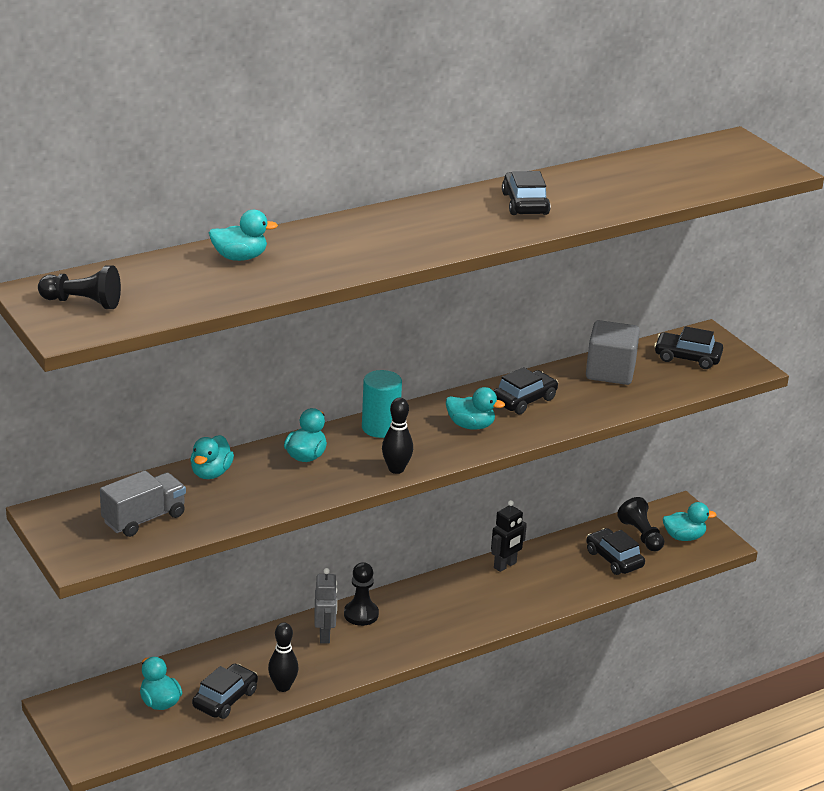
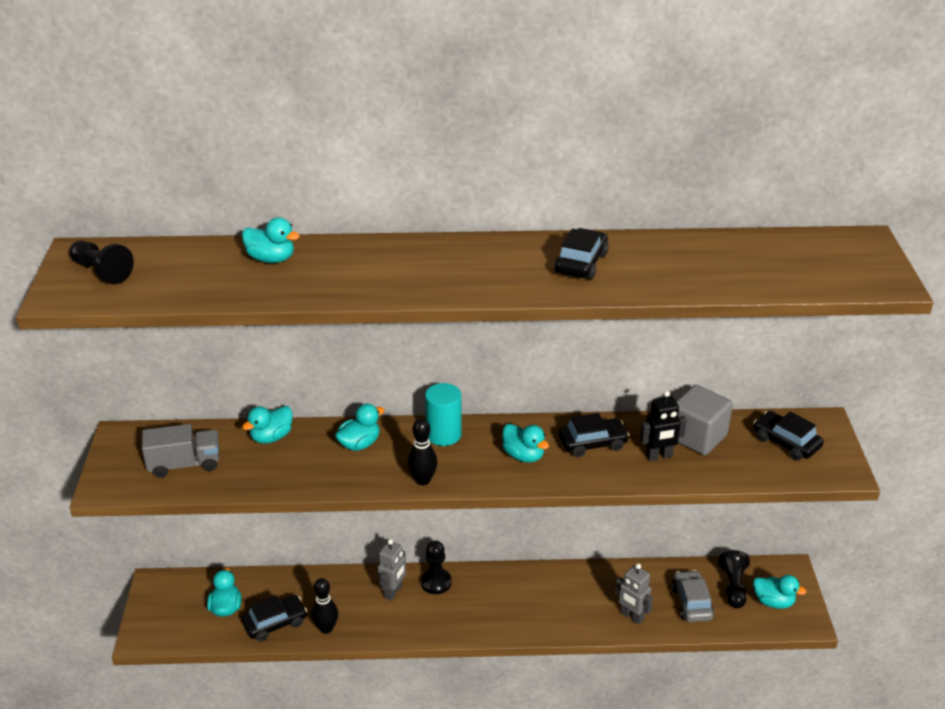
camera: 30 degrees right, 5 degrees up
(505, 565) = (589, 576): black robot -> black robot (659, 456)
(569, 586) = (632, 617): none -> grey robot
(614, 559) = (691, 603): black car -> grey car

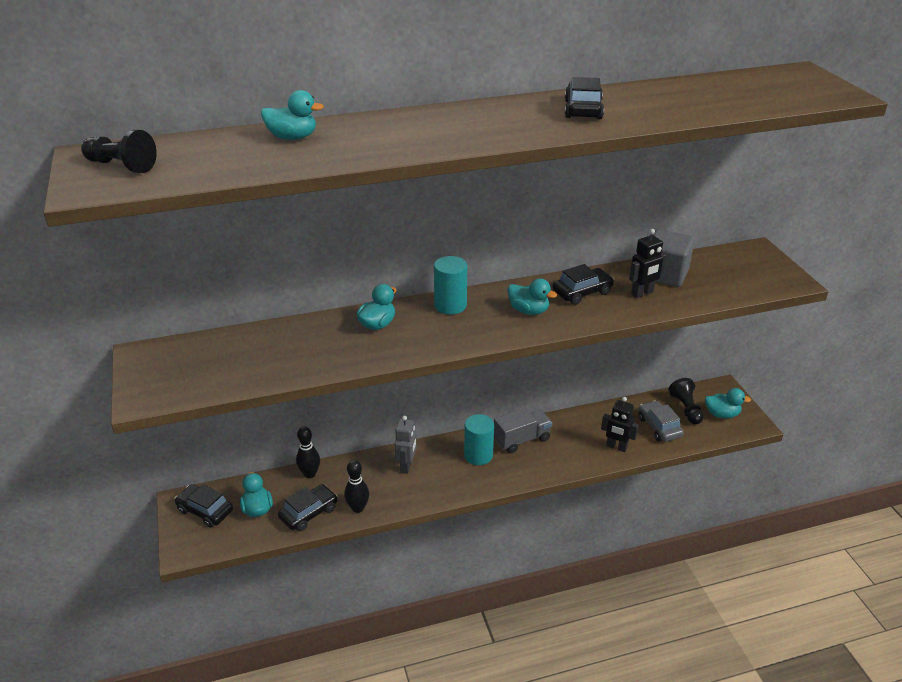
camera: 15 degrees left, 0 degrees up
(184, 464) = (216, 367): grey truck -> grey truck (522, 440)
(271, 437) = (292, 332): turquoise duck -> none
(423, 480) = (449, 344): black bowling pin -> black bowling pin (310, 474)
(436, 582) = (441, 451): black pawn -> none
(474, 595) = (478, 455): none -> turquoise cylinder
(632, 617) = (616, 447): grey robot -> black robot
(786, 442) = (737, 268): black car -> black car (205, 511)

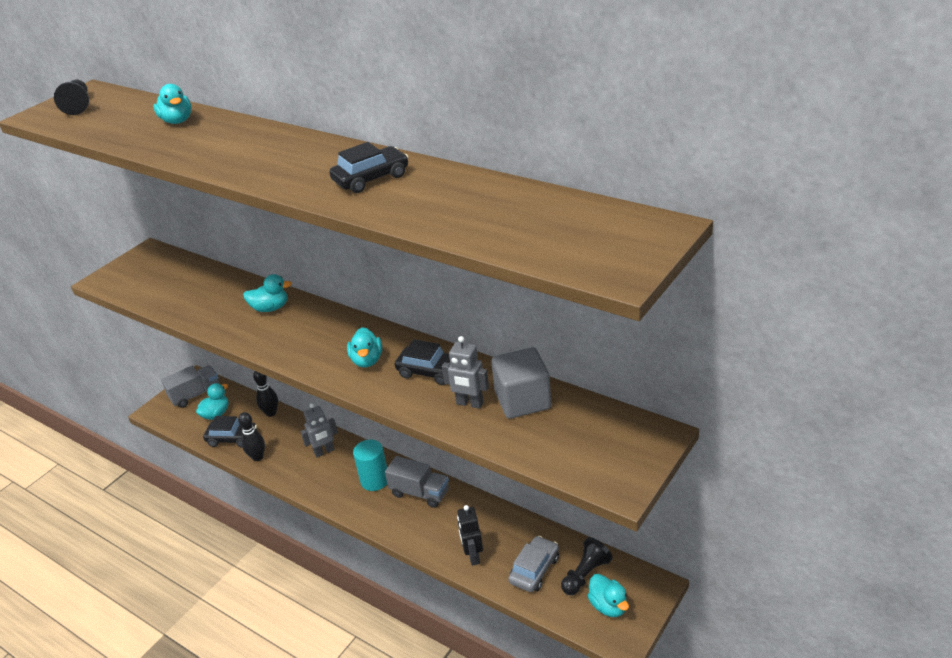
camera: 55 degrees right, 0 degrees up
(205, 511) = (195, 394): black car -> grey truck
(450, 305) = (332, 322): turquoise cylinder -> none
(642, 293) = (469, 403): black robot -> grey robot

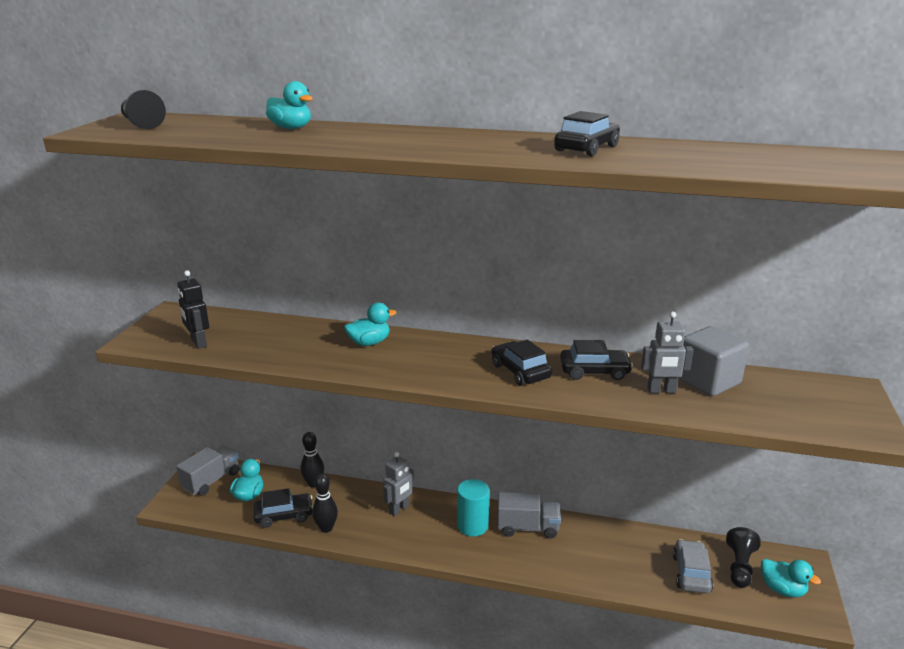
camera: 25 degrees left, 10 degrees down
(367, 360) = (520, 371): turquoise duck -> black car
(473, 556) = (624, 574): black robot -> black robot (198, 343)

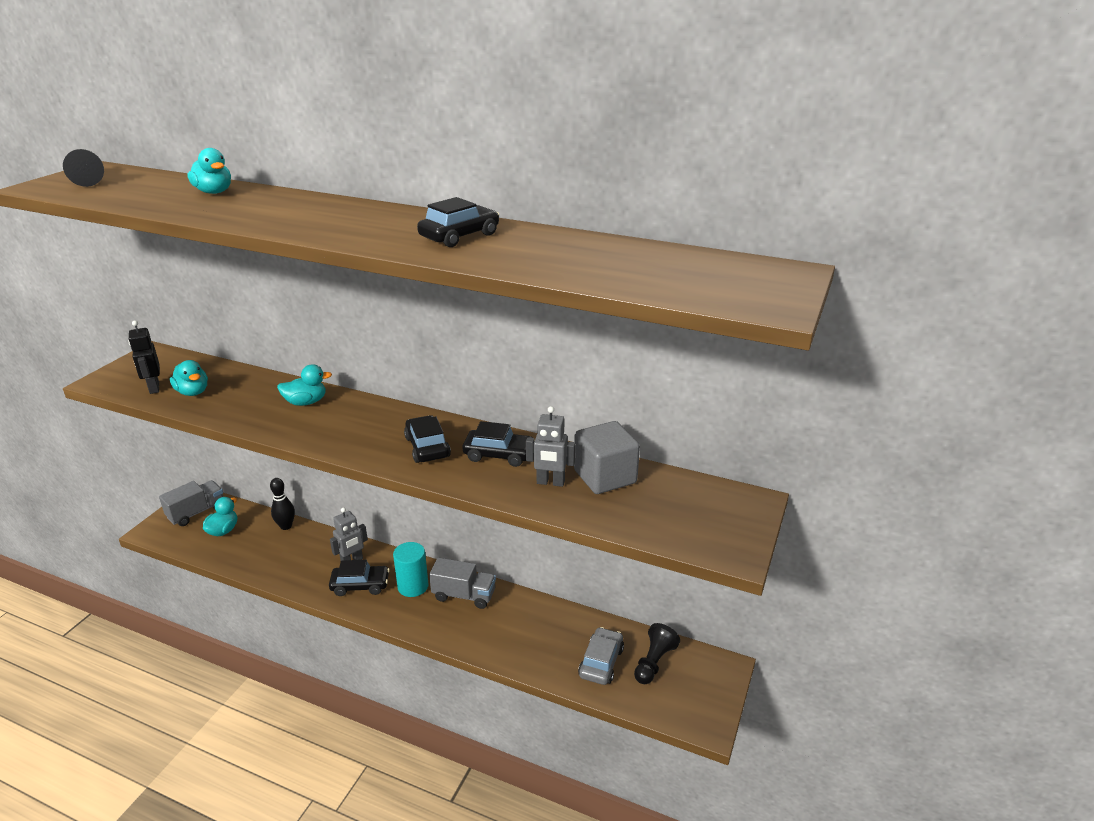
camera: 10 degrees right, 5 degrees up
(284, 515) = (246, 554): black car -> black car (360, 585)
(326, 528) = (278, 571): black bowling pin -> none
(782, 589) = (685, 691): turquoise duck -> turquoise duck (193, 392)

